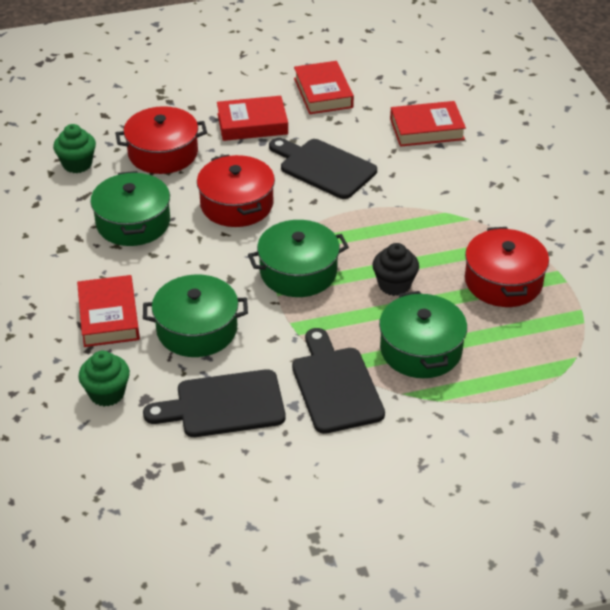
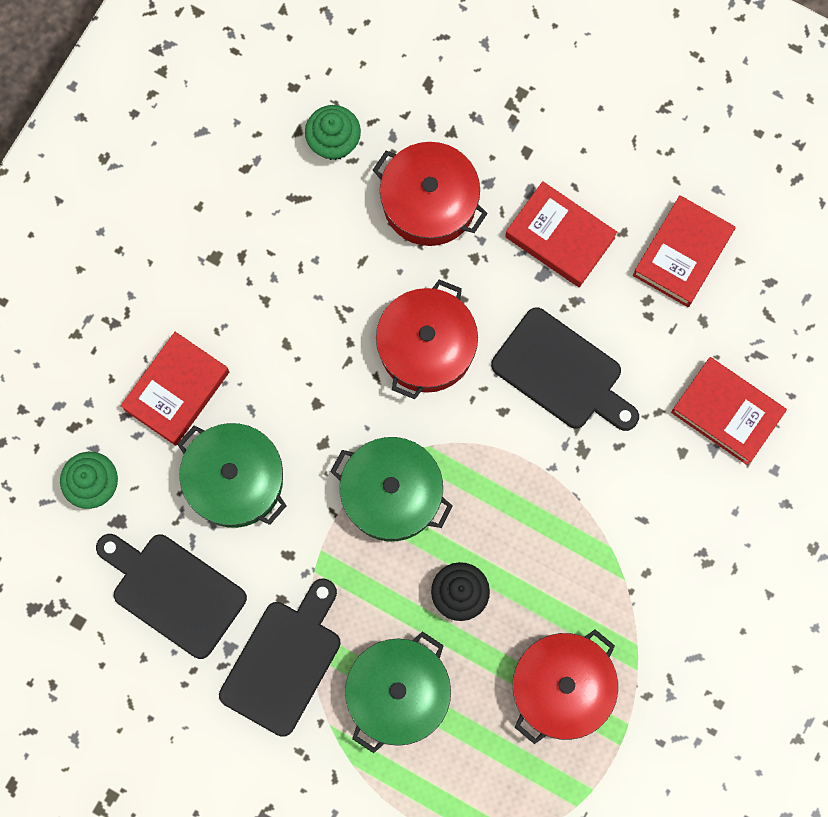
camera: 45 degrees right, 35 degrees up
(133, 223) = (308, 281): green pot -> none
(324, 168) = (562, 372): black cutting board -> black cutting board turned 135 degrees clockwise

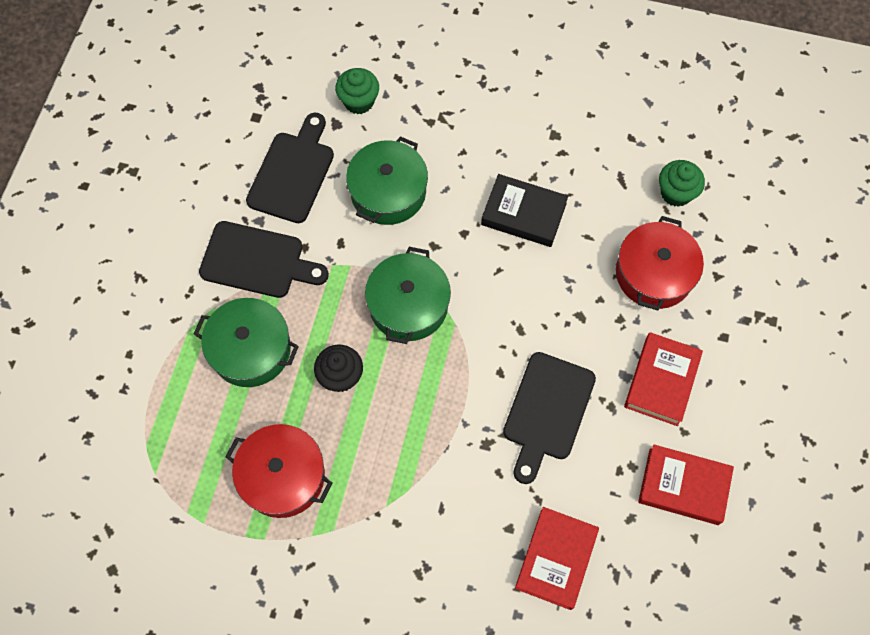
camera: 75 degrees right, 10 degrees down
(176, 390) = (445, 136): red book -> none
(311, 326) = (523, 214): none -> black book
(426, 346) = (535, 301): red pot -> none

